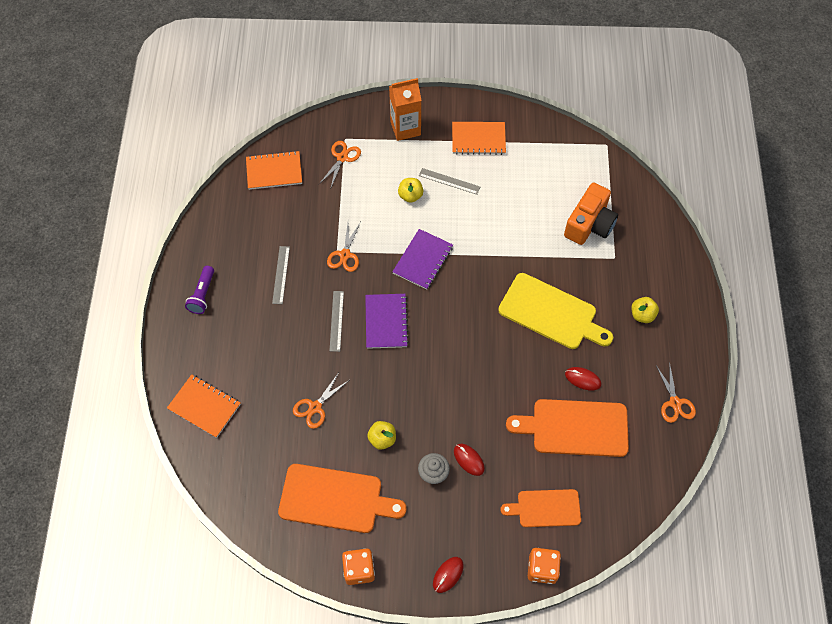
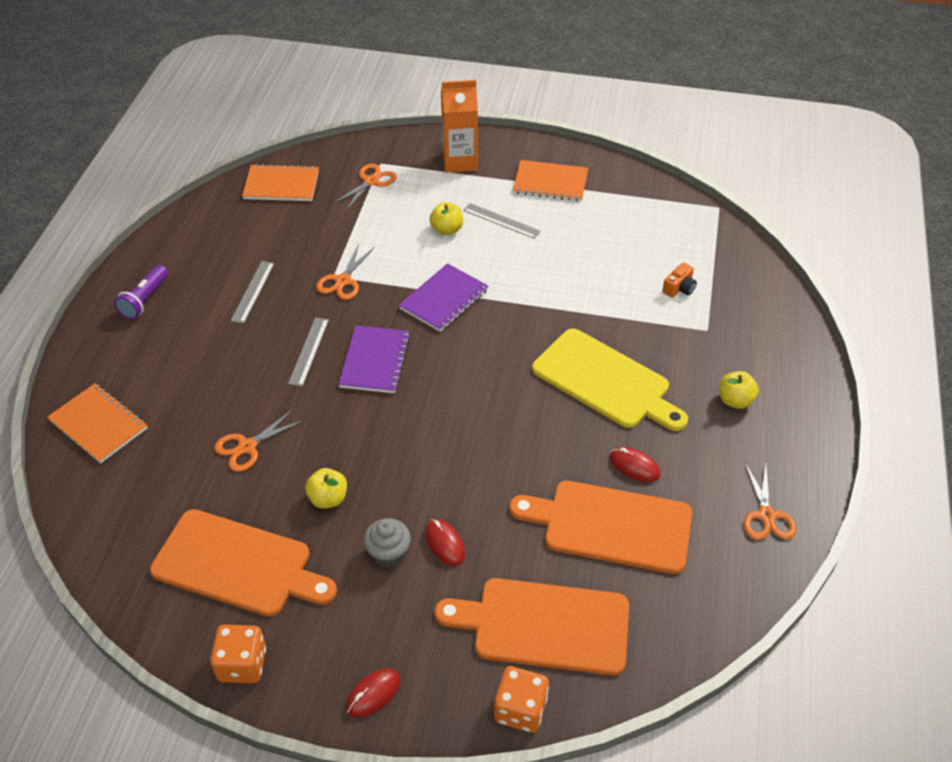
camera: 10 degrees right, 15 degrees down
(545, 508) = (544, 625): orange cutting board -> orange cutting board, size x1.59
(589, 224) = (679, 288): orange camera -> orange camera, size x0.45

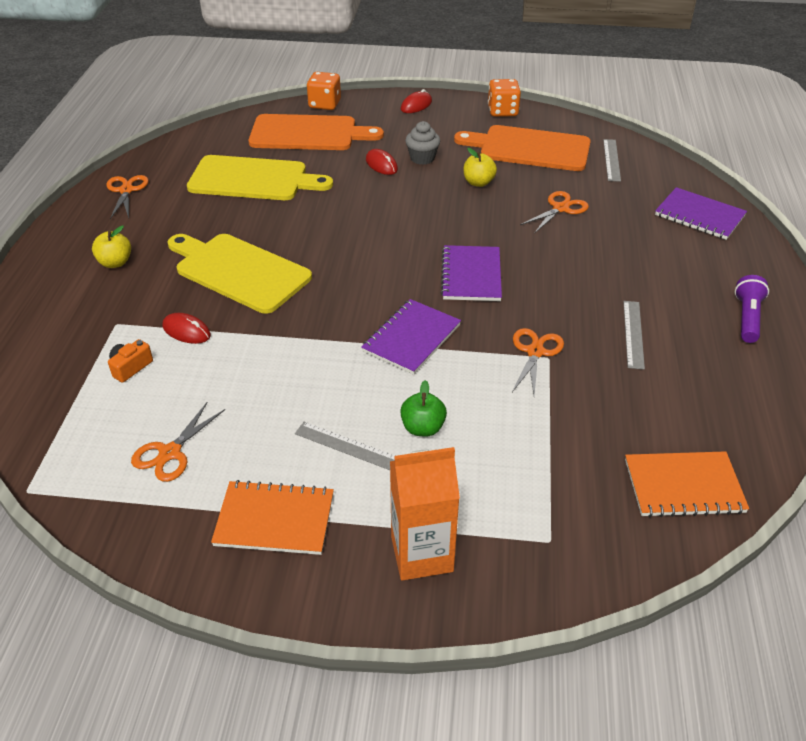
camera: 175 degrees right, 5 degrees down
(98, 425) = (699, 215): orange notebook -> purple notebook
(309, 351) = (541, 280): grey ruler -> grey ruler (611, 160)
(371, 181) = (552, 502): orange scissors -> orange scissors (170, 453)
(447, 229) = (423, 428): yellow apple -> green apple
(611, 525) = (253, 179): orange cutting board -> yellow cutting board
(634, 466) = (226, 213): red mouse -> red mouse (186, 331)

